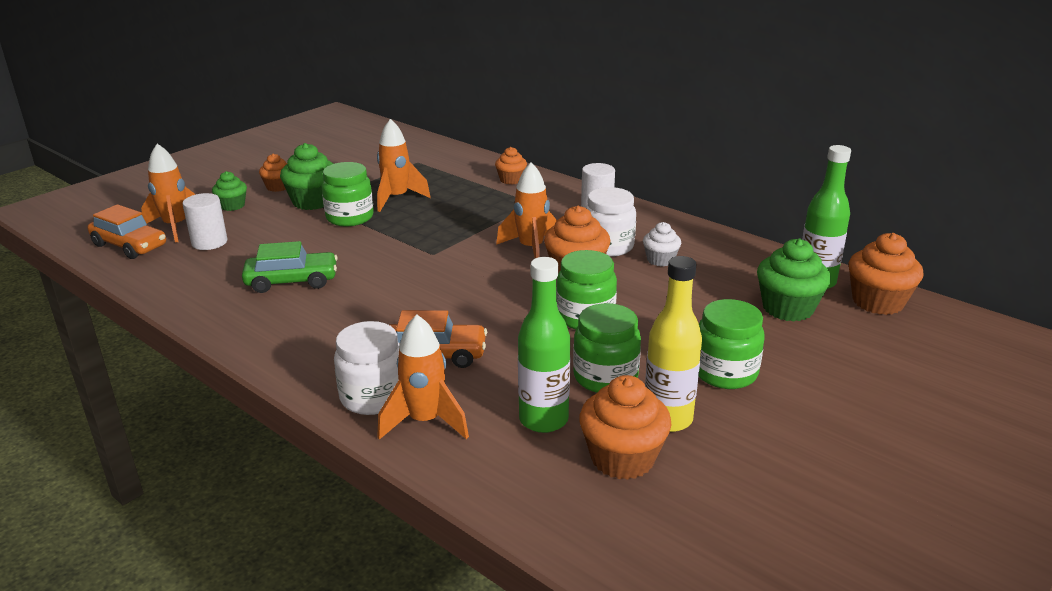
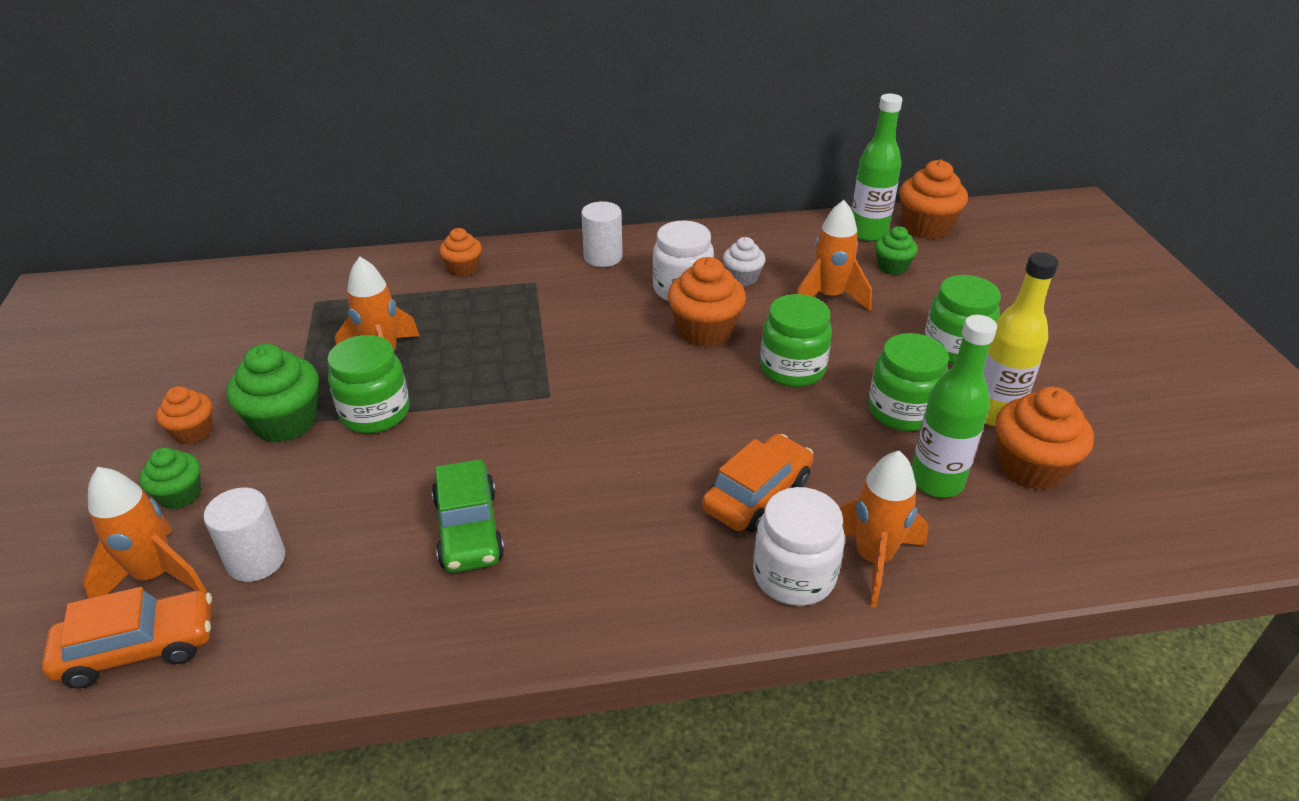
camera: 50 degrees left, 10 degrees up
(292, 281) = (468, 529): green car -> green car turned 135 degrees clockwise
(531, 249) = (627, 332): orange rocket -> orange rocket (829, 297)
(788, 308) = (892, 267): green cupcake -> green cupcake, size x0.60

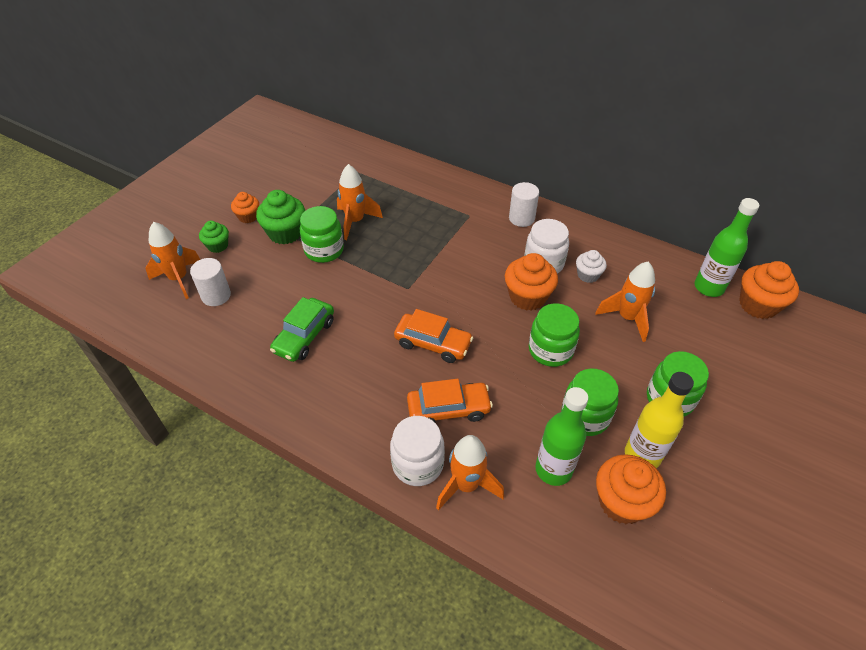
camera: 40 degrees right, 10 degrees up
(139, 648) = (148, 308): orange car -> orange car (433, 343)
(463, 268) = (441, 188): orange cupcake -> none
(892, 267) = (696, 320): green cupcake -> none

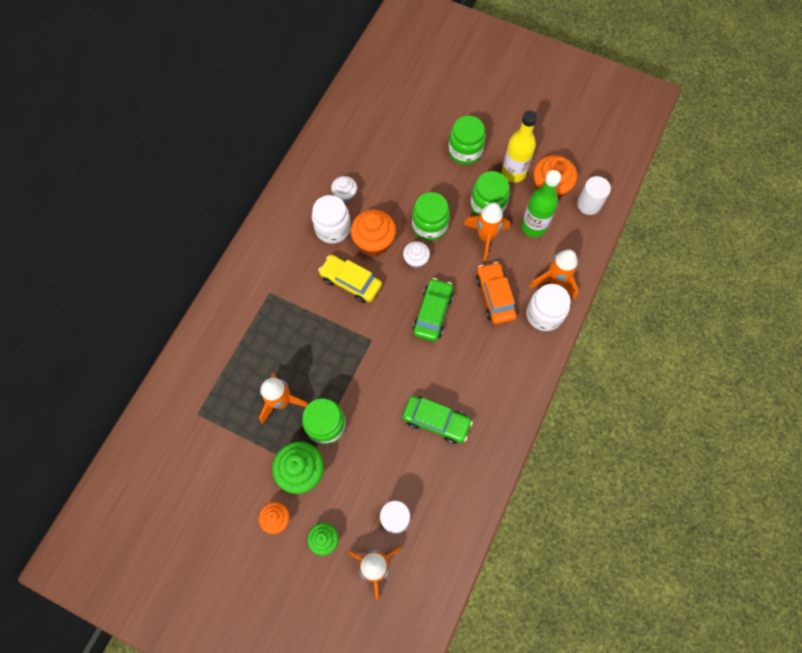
camera: 95 degrees left, 20 degrees up
(433, 343) = (432, 313): orange car -> green car
(477, 275) = (351, 282): none -> yellow car
(503, 333) = (416, 260): none -> white cupcake
(521, 218) = (273, 246): white cylinder -> white cylinder (588, 204)
(627, 318) = (391, 170): orange rocket -> orange rocket (485, 237)
(708, 287) = (353, 111): green bottle -> none
(758, 305) = (369, 82): orange cupcake -> none

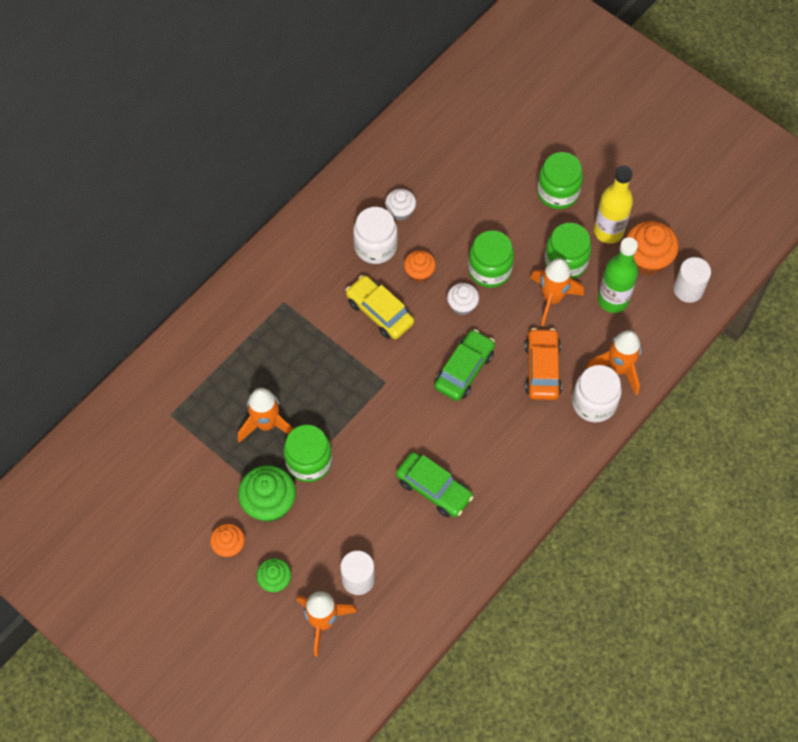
camera: 15 degrees right, 5 degrees down
(374, 241) = (419, 273): orange cupcake -> orange cupcake, size x0.60

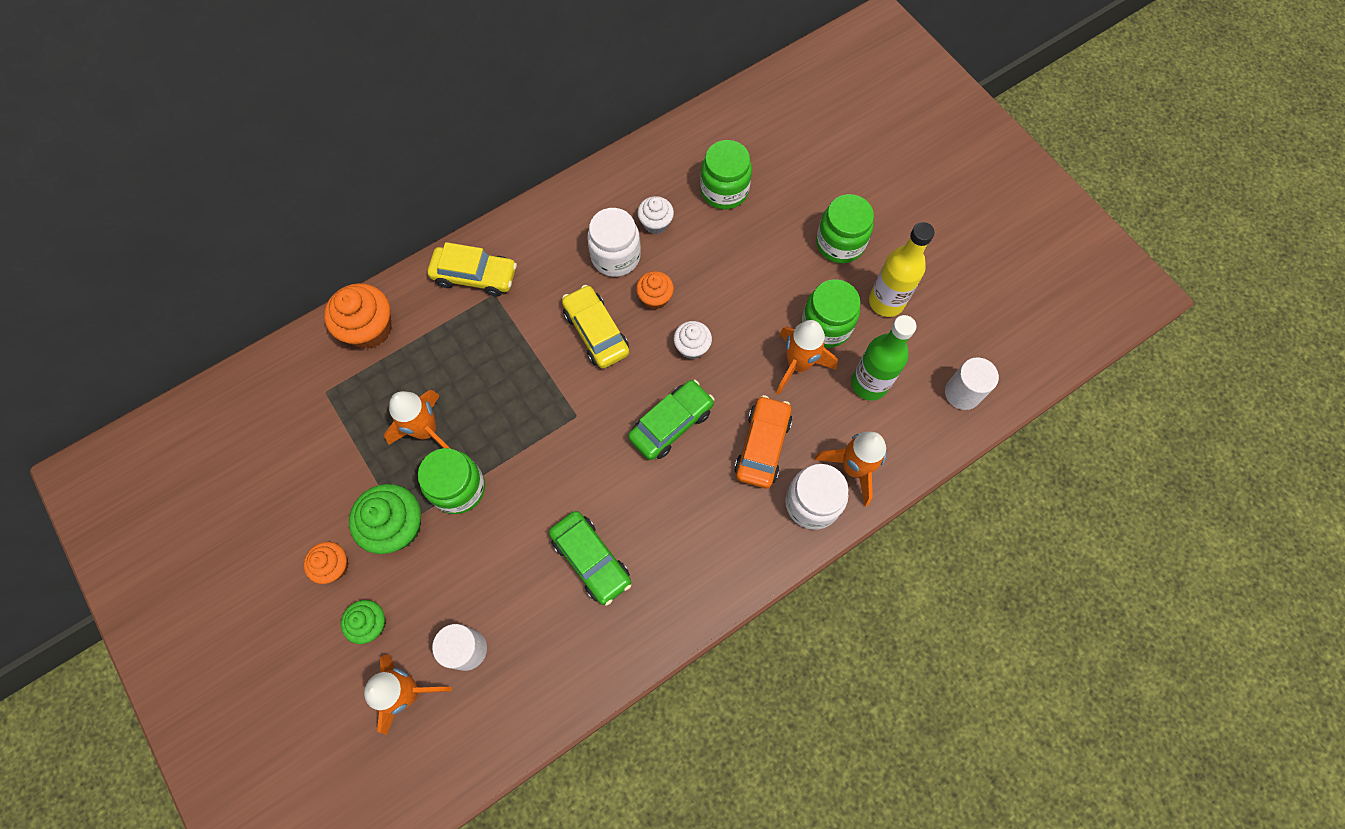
camera: 15 degrees right, 5 degrees up
(262, 290) = (475, 276): none -> yellow car
(489, 270) = (736, 314): green jar -> green jar (724, 190)
(647, 259) = (922, 345): orange cupcake -> orange cupcake (369, 328)

